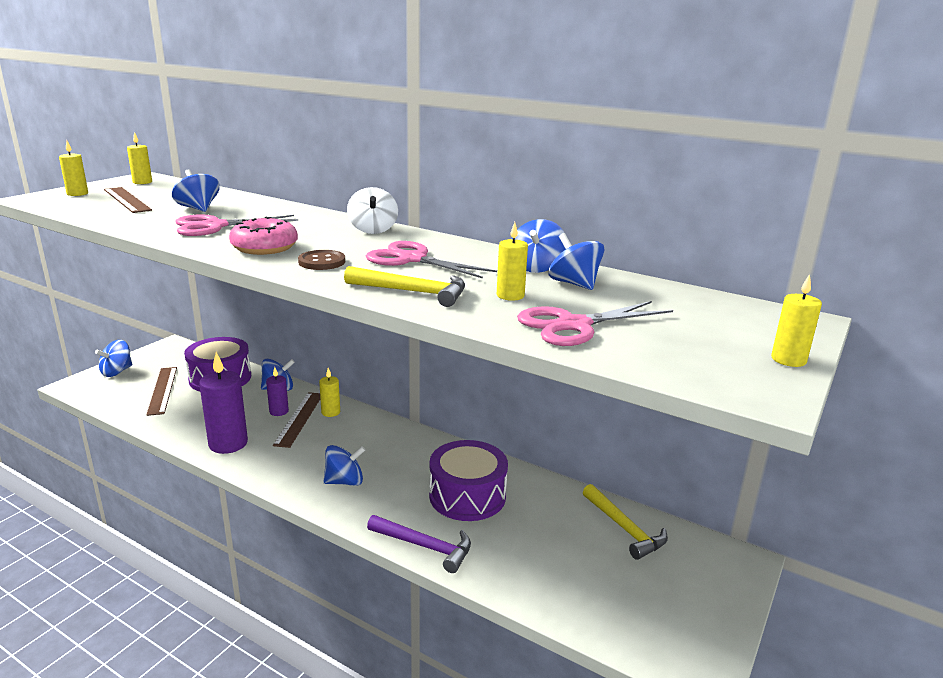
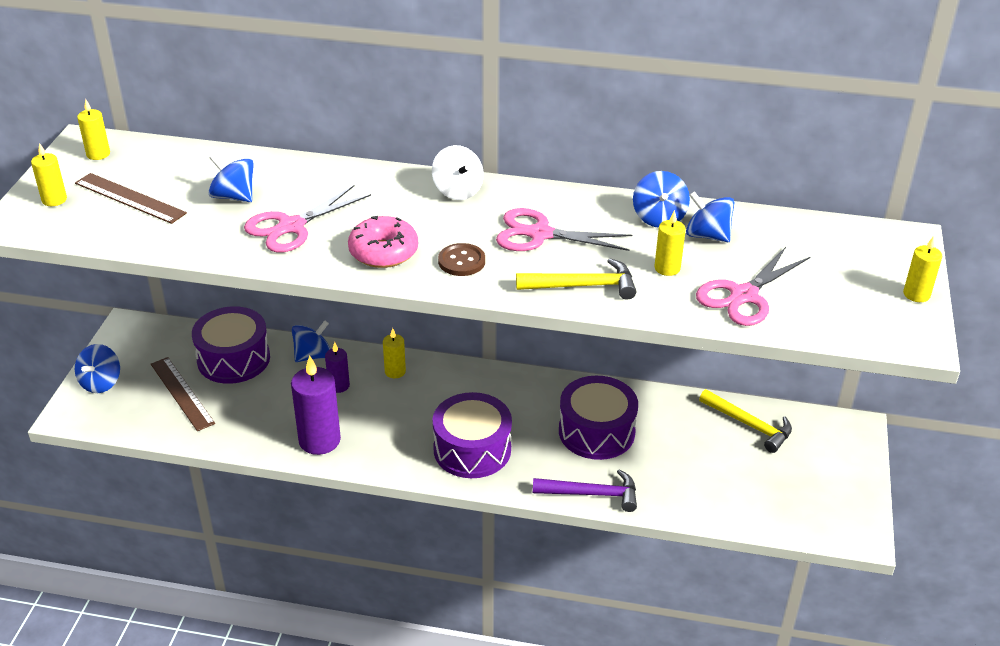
camera: 20 degrees left, 15 degrees up
(299, 418) = (368, 389): brown ruler -> none
(345, 481) = (472, 449): blue spinning top -> purple drum

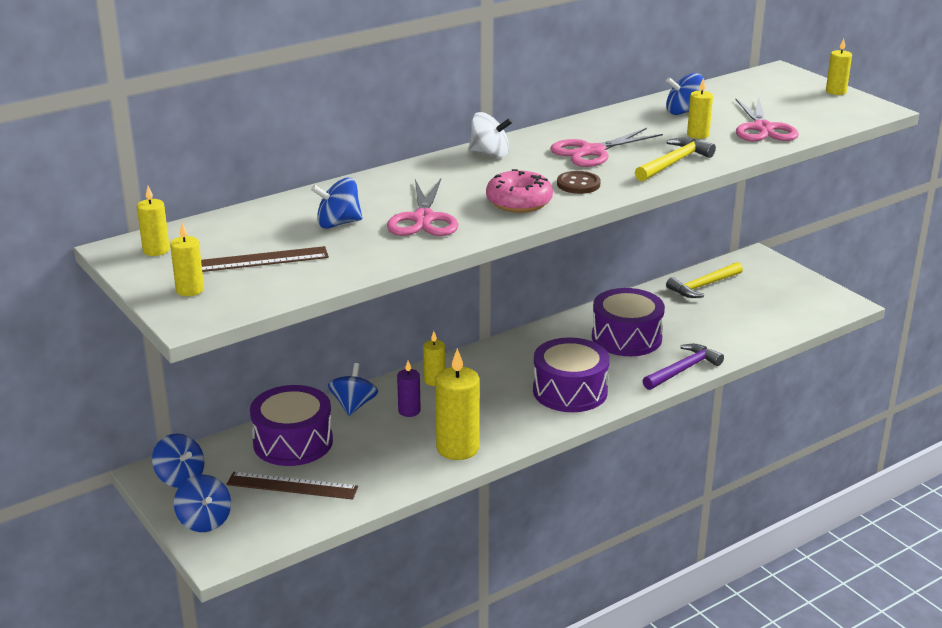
camera: 45 degrees left, 10 degrees down
(319, 440) = (457, 448): purple candle -> yellow candle
(659, 217) = (639, 115): blue spinning top -> blue spinning top (180, 478)
(749, 425) = (703, 286): yellow hammer -> yellow hammer turned 150 degrees clockwise

